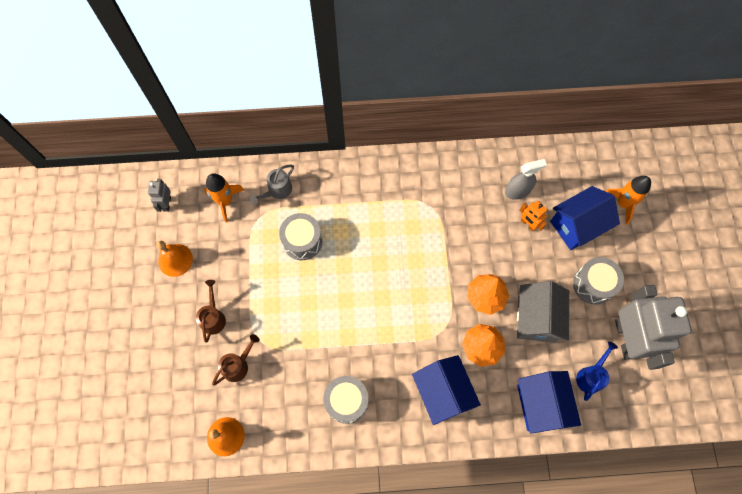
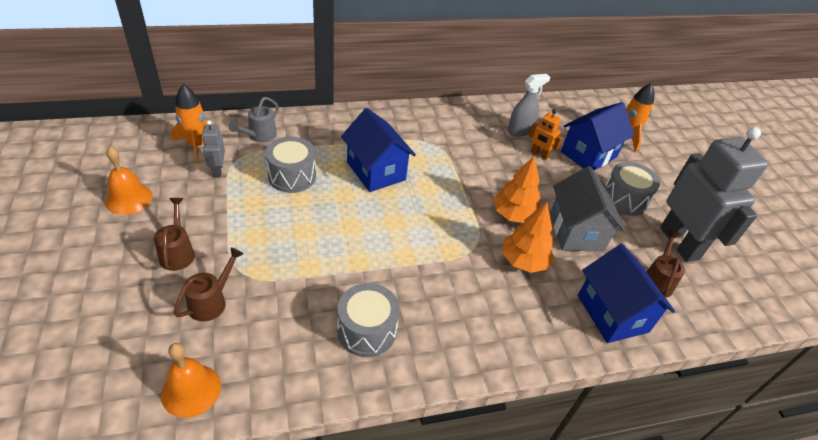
camera: 15 degrees left, 25 degrees down
(166, 204) = (122, 149): grey robot -> grey robot (217, 170)
(442, 393) = (489, 311): blue house -> blue house (376, 171)
(591, 376) = (657, 280): blue watering can -> brown watering can

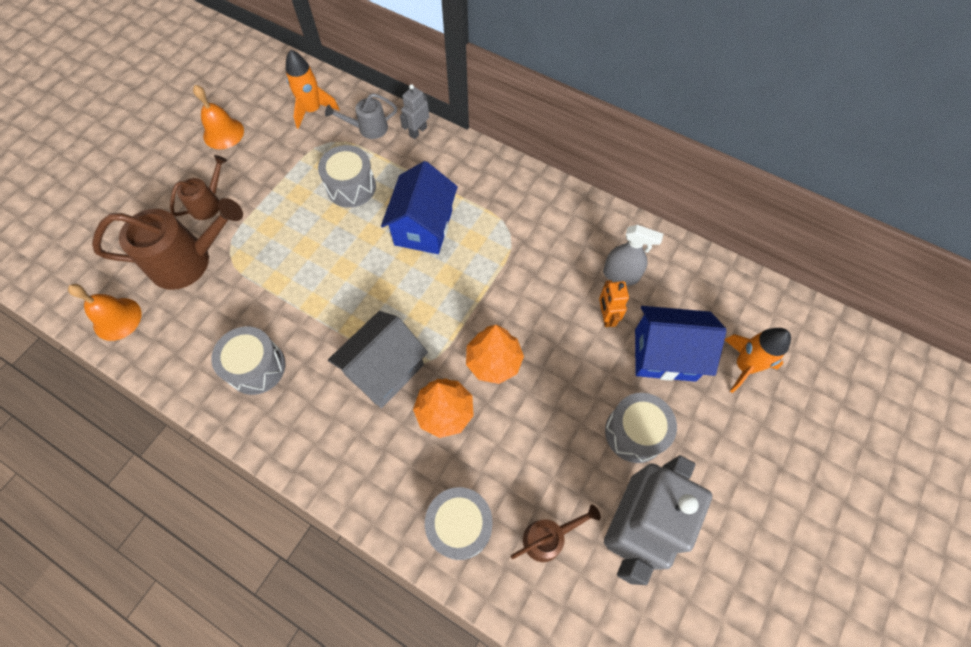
camera: 50 degrees right, 20 degrees up
(212, 301) = (190, 261): brown watering can -> brown watering can, size x1.85
(217, 170) = (304, 144): grey robot -> grey robot (418, 131)
(576, 231) = (533, 424): grey house -> grey house (385, 370)
(612, 313) = (460, 525): blue house -> grey drum

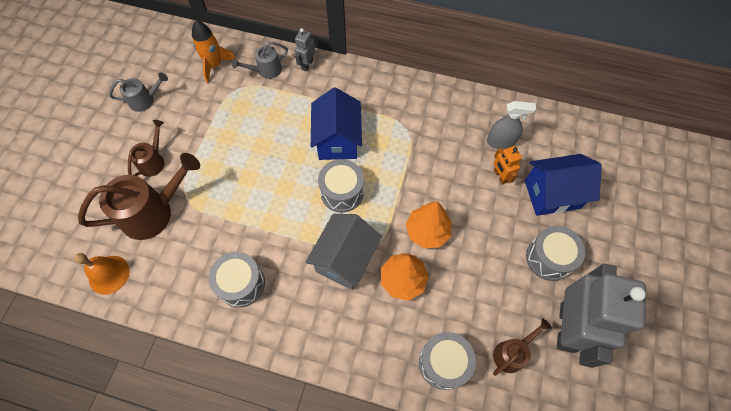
camera: 15 degrees left, 0 degrees up
(223, 133) = (145, 100): orange bell -> grey watering can
(351, 187) = (268, 121): grey drum -> grey drum (342, 192)
(744, 366) = (611, 188): orange rocket -> none

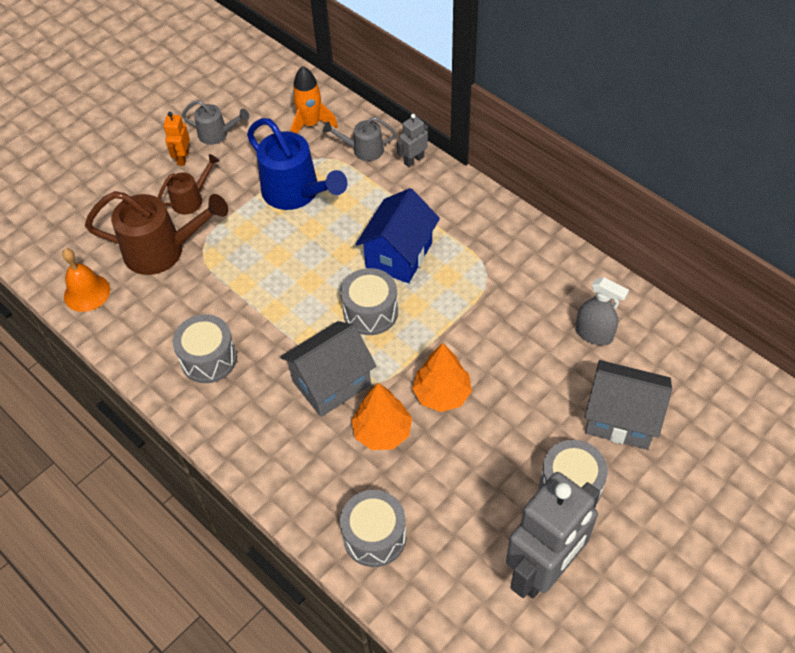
camera: 30 degrees right, 10 degrees down
(235, 123) = (296, 193): none -> blue watering can
(500, 176) = (568, 371): orange robot -> orange robot (182, 158)
(512, 353) = (459, 564): brown watering can -> none
(552, 194) = (621, 419): blue house -> grey house

